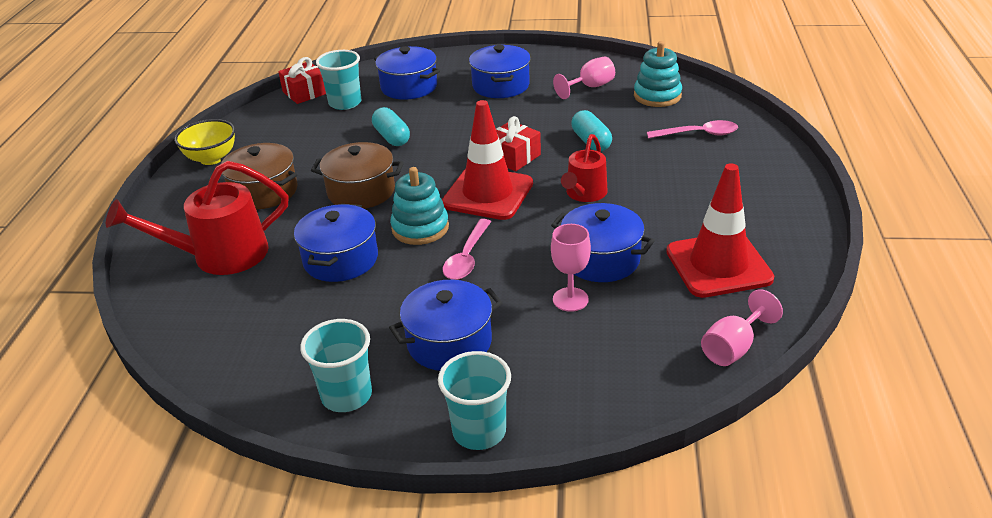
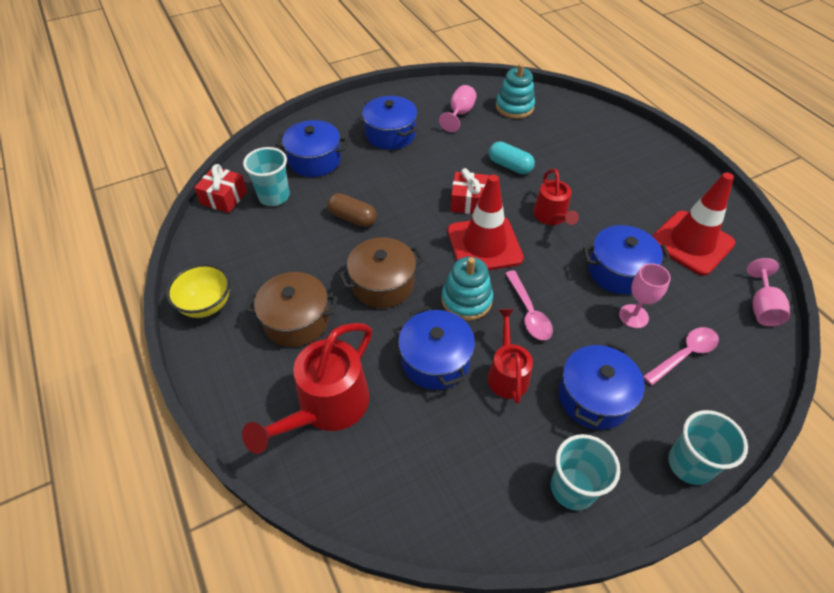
camera: 35 degrees left, 15 degrees up
(391, 293) = (507, 373): none -> red watering can
(392, 137) = (352, 218): turquoise capsule -> brown capsule
(698, 134) = (574, 133): pink spoon -> pink spoon (684, 354)

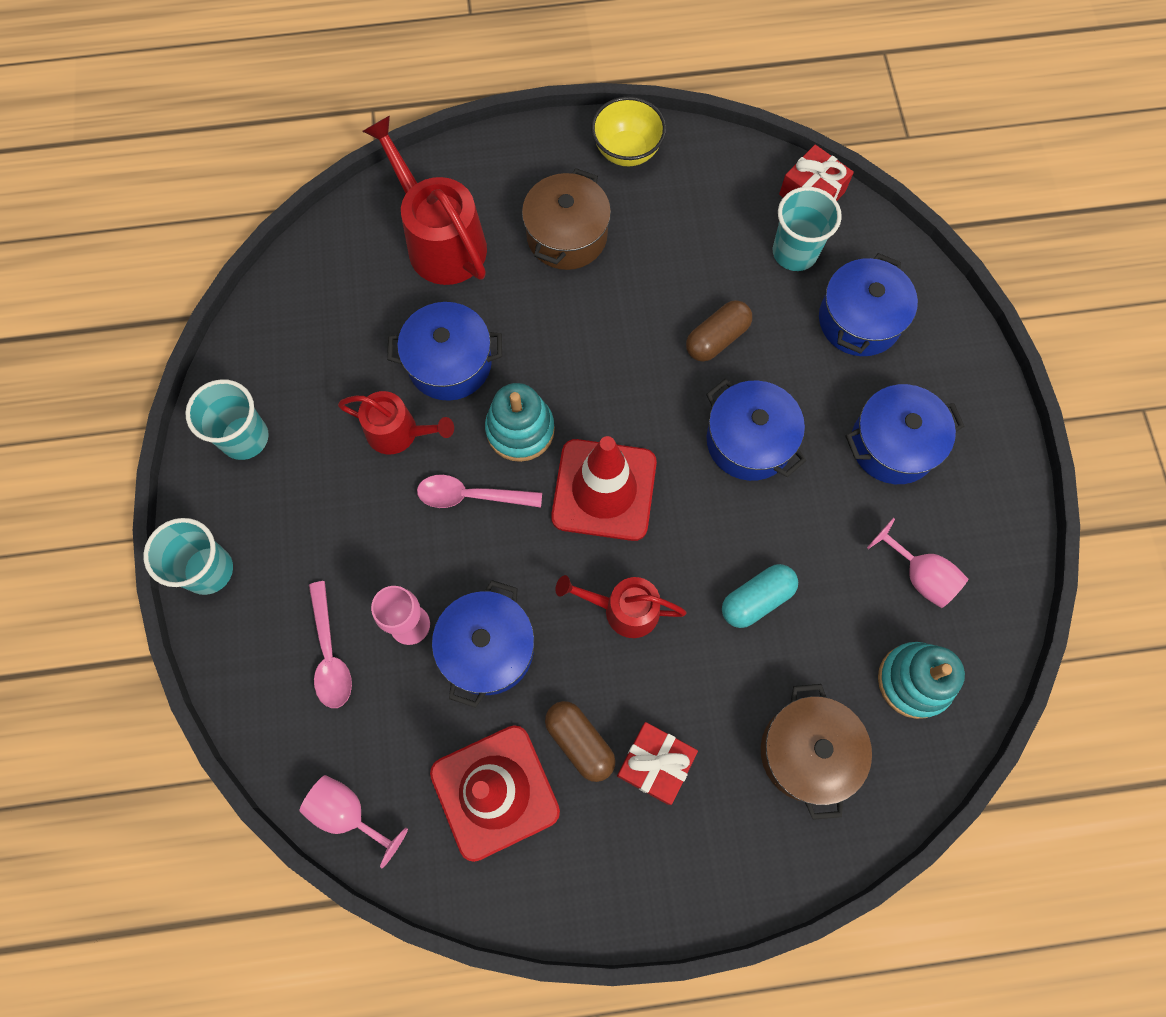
camera: 110 degrees right, 20 degrees up
(382, 284) = (585, 341): brown pot -> brown pot (807, 752)
(468, 201) = (697, 503): red gift -> red gift (655, 764)
(594, 397) = (327, 512): blue pot -> blue pot (749, 441)
(636, 215) = (580, 742): none -> brown capsule

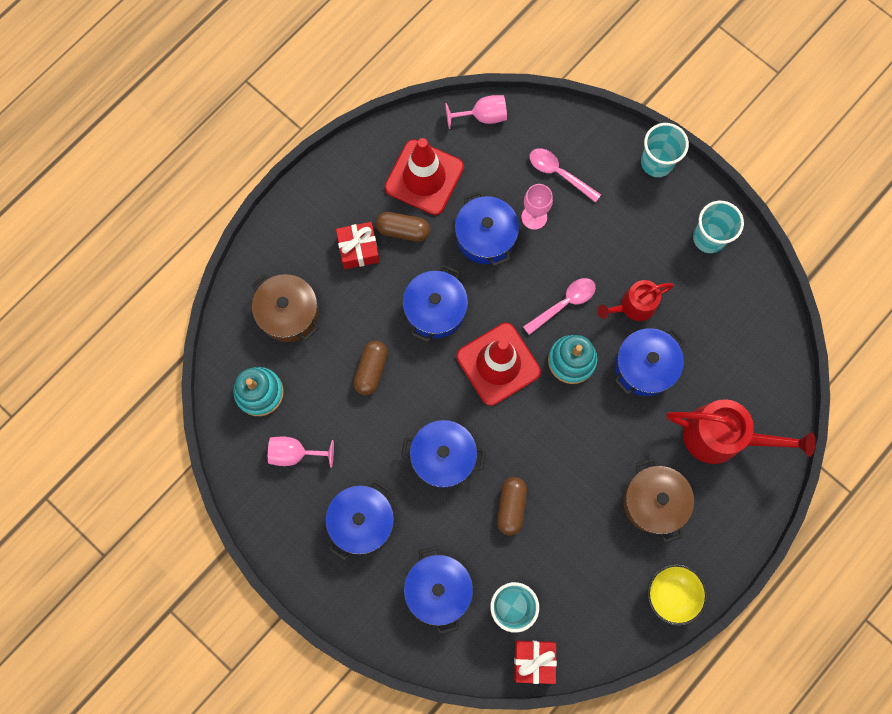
camera: 140 degrees right, 5 degrees up
(623, 609) = (435, 310): red watering can -> blue pot
(756, 599) = (371, 370): turquoise capsule -> brown capsule

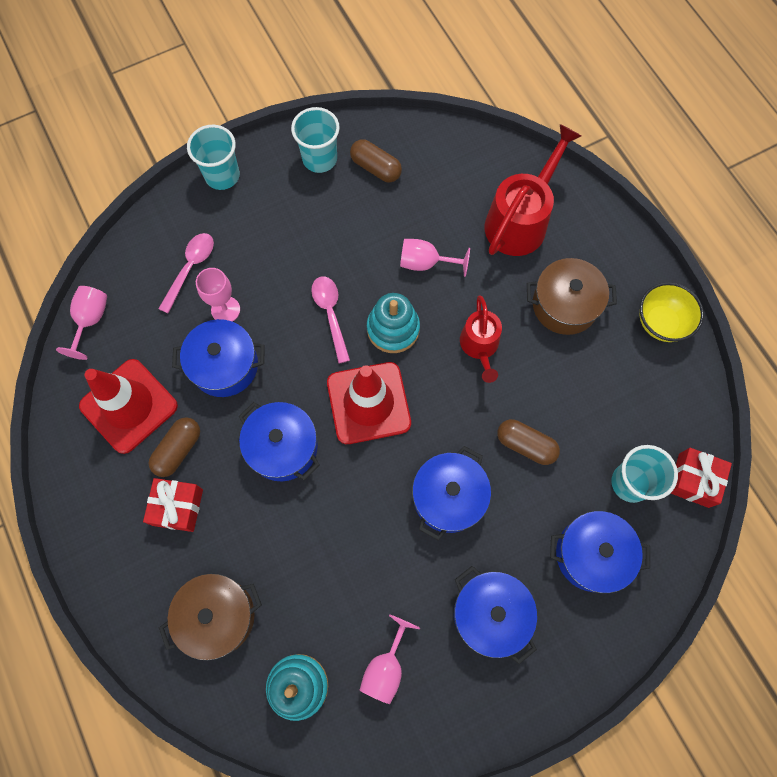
camera: 70 degrees left, 5 degrees down
(371, 370) = (322, 542): brown capsule -> brown capsule (376, 168)
(559, 173) = (190, 269): pink spoon -> pink spoon turned 150 degrees clockwise
(633, 306) = (360, 251): red watering can -> red watering can (480, 346)
(644, 366) = (425, 263): blue pot -> pink goblet

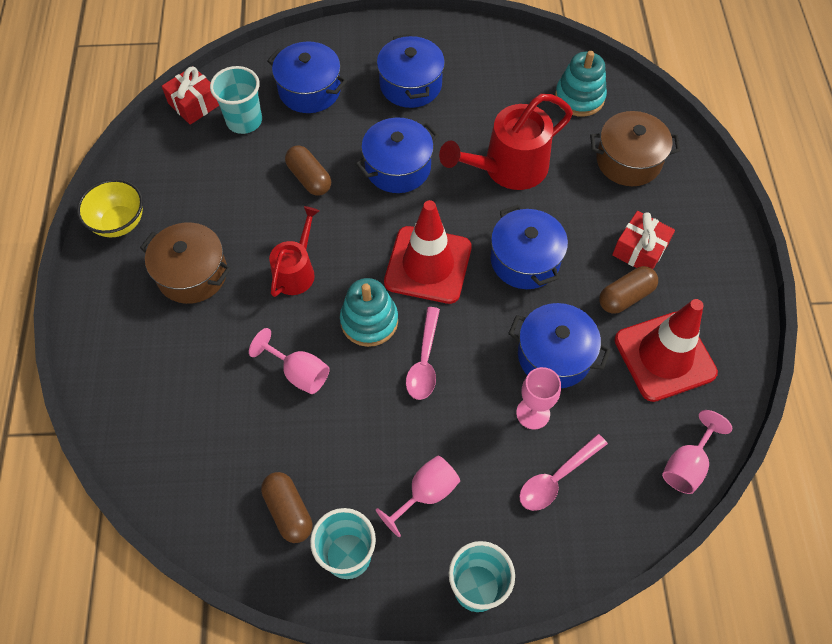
camera: 155 degrees left, 10 degrees down
(386, 667) = (507, 84): pink goblet -> pink goblet (426, 493)
(520, 220) = (172, 375): red watering can -> red watering can (507, 168)

